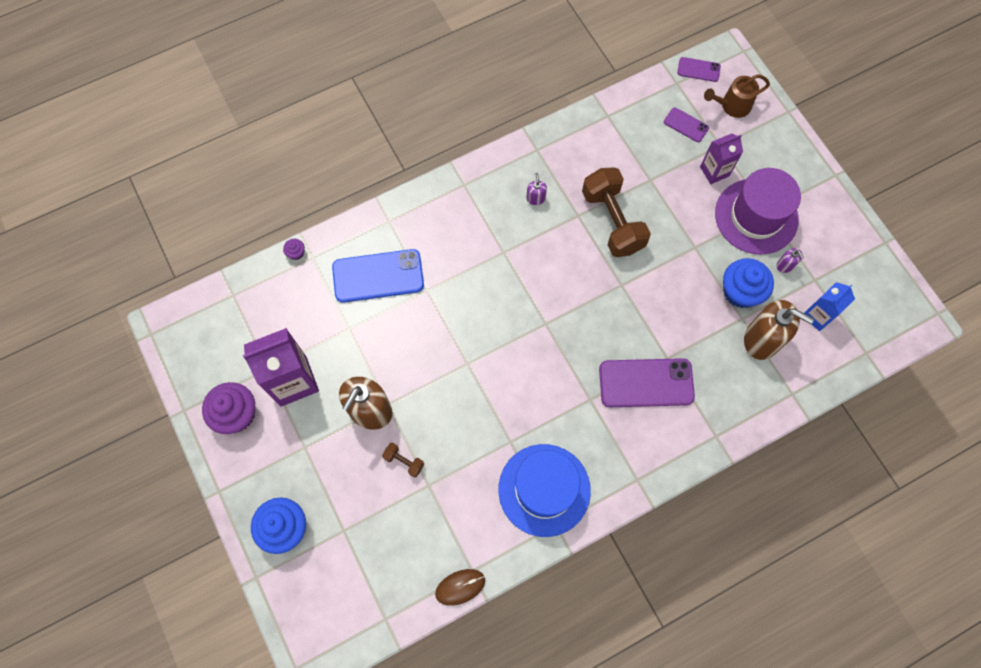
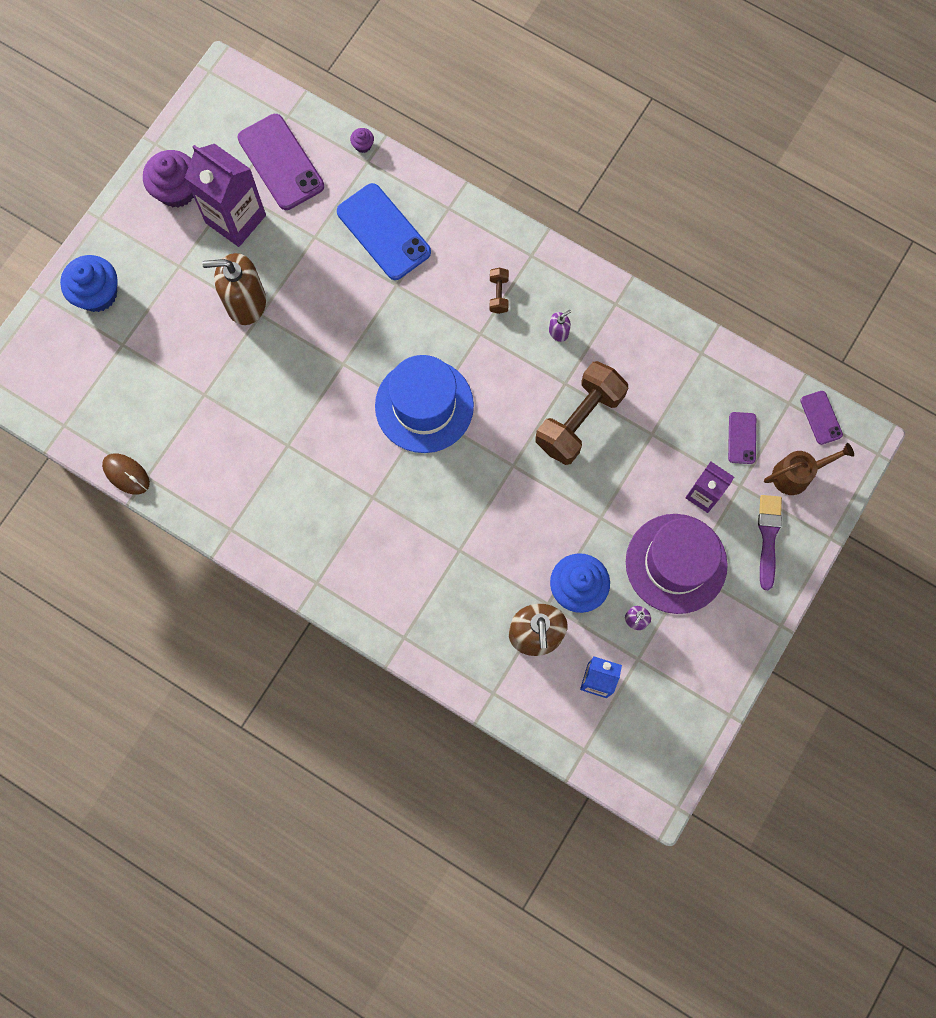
camera: 60 degrees right, 5 degrees up
(404, 461) = (214, 360): brown dumbbell -> brown dumbbell (498, 294)
(544, 490) = (258, 501): blue hat -> blue hat (424, 405)
(646, 383) = (420, 542): purple phone -> purple phone (281, 162)
(731, 106) = (797, 474): brown watering can -> brown watering can turned 120 degrees clockwise
(767, 148) = (768, 537): none -> purple brush

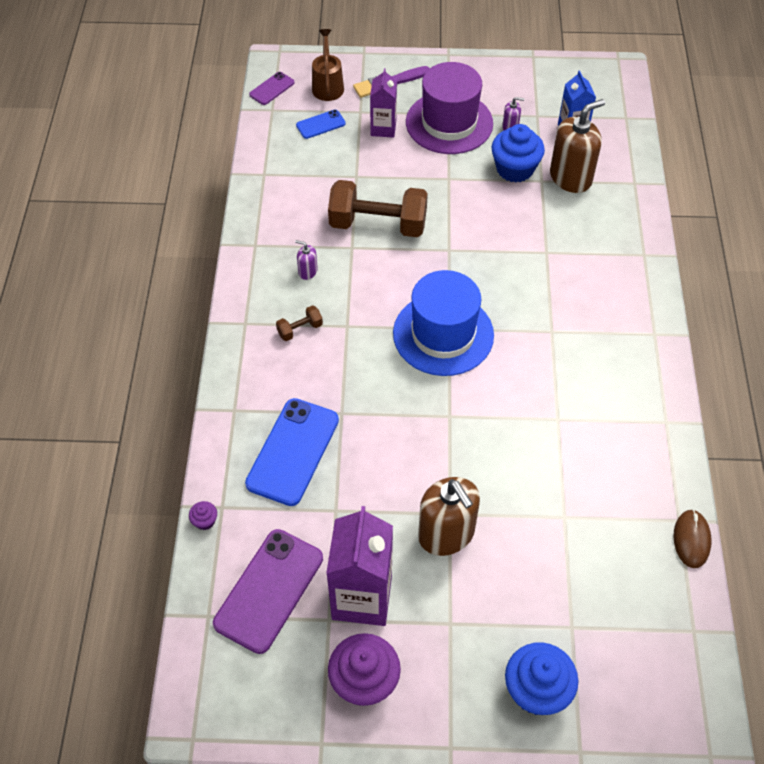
camera: 120 degrees left, 20 degrees down
(742, 438) = (320, 124): purple phone -> blue phone
(797, 474) = (327, 85): brown watering can -> brown watering can turned 45 degrees clockwise

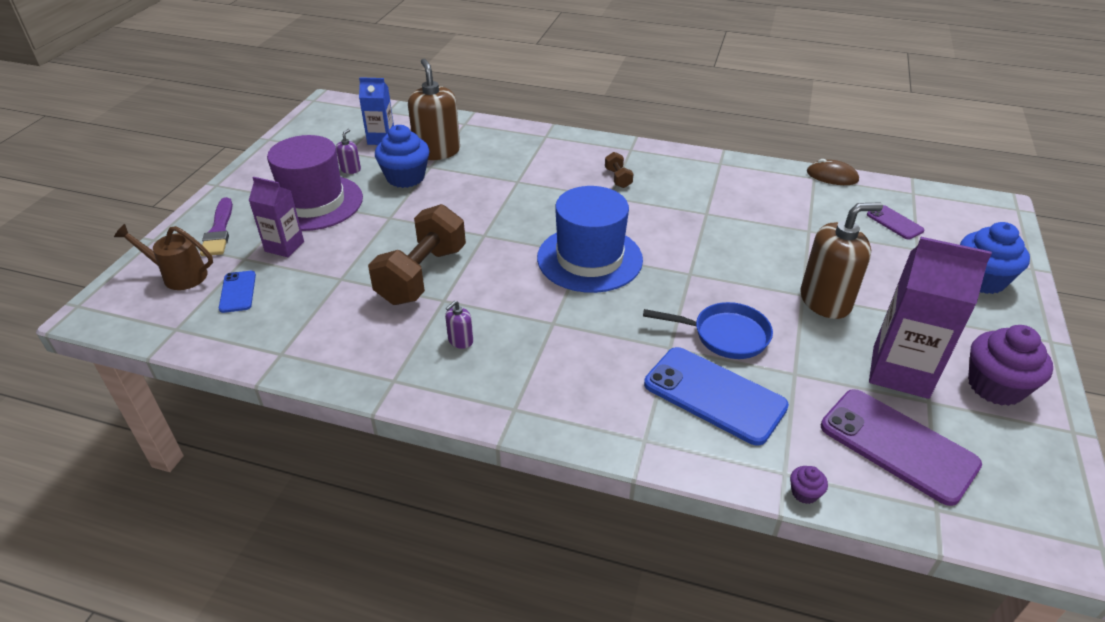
camera: 75 degrees left, 15 degrees down
(272, 89) = (138, 323): purple phone -> purple phone (894, 222)
(300, 329) = (543, 361): brown dumbbell -> brown dumbbell (618, 178)
(369, 453) = (725, 335): none -> blue pan

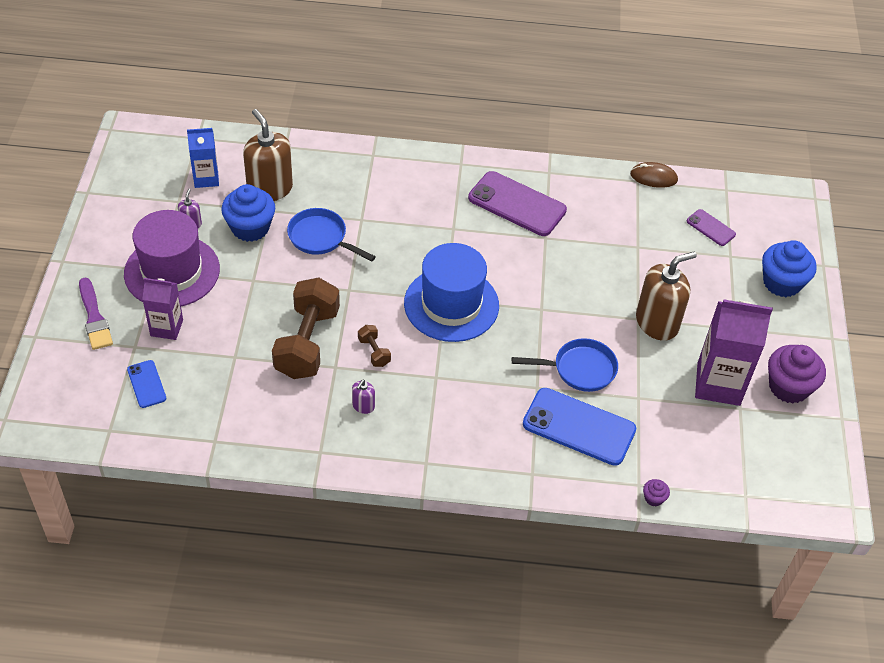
camera: 15 degrees left, 10 degrees up
(178, 275) = (82, 374): brown watering can -> none
(471, 191) = (321, 238): none -> blue pan
(618, 178) = (456, 204): brown dumbbell -> brown dumbbell (374, 352)
(898, 445) = (718, 449): purple phone -> purple phone (517, 204)

